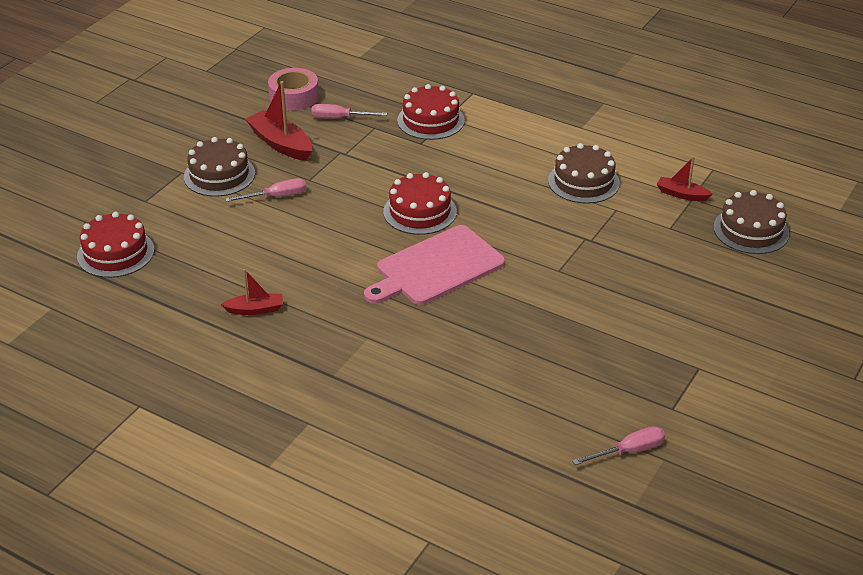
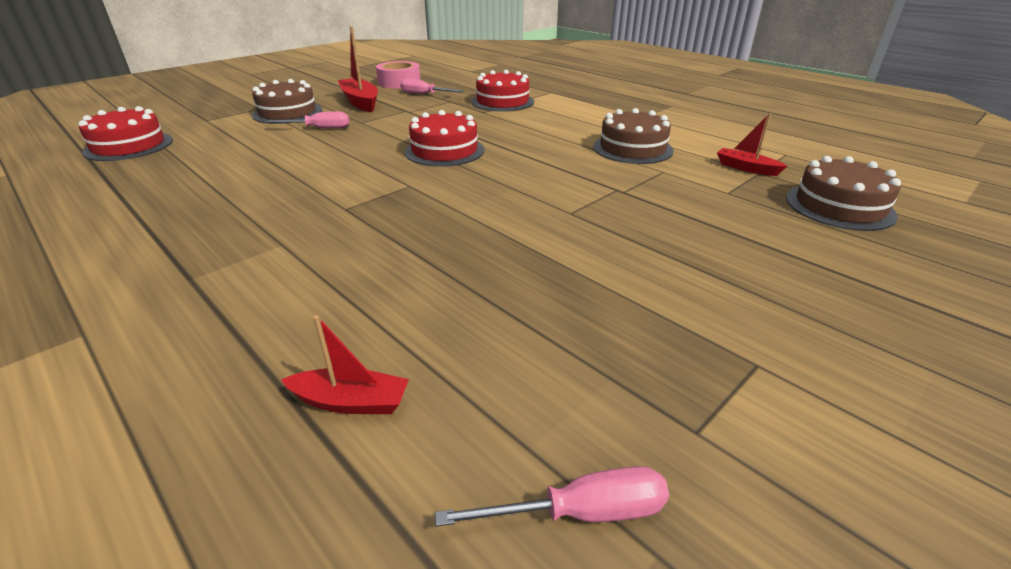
camera: 15 degrees right, 5 degrees down
(255, 309) = (191, 201): red boat -> red boat (351, 402)
(437, 267) = (425, 192): pink cutting board -> none

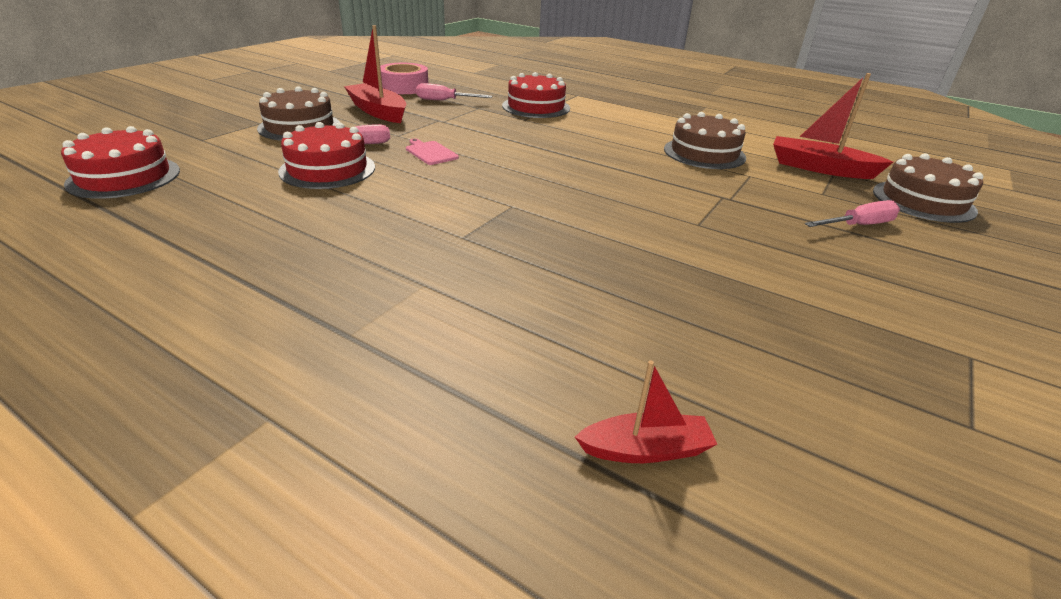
camera: 15 degrees left, 0 degrees up
(376, 137) = (430, 152): none -> pink cutting board
(444, 151) = (518, 164): red cake -> red cake (327, 169)
(580, 512) = (940, 520): pink screwdriver -> pink screwdriver (858, 225)
(746, 168) = (820, 168): red boat -> red boat, size x1.69

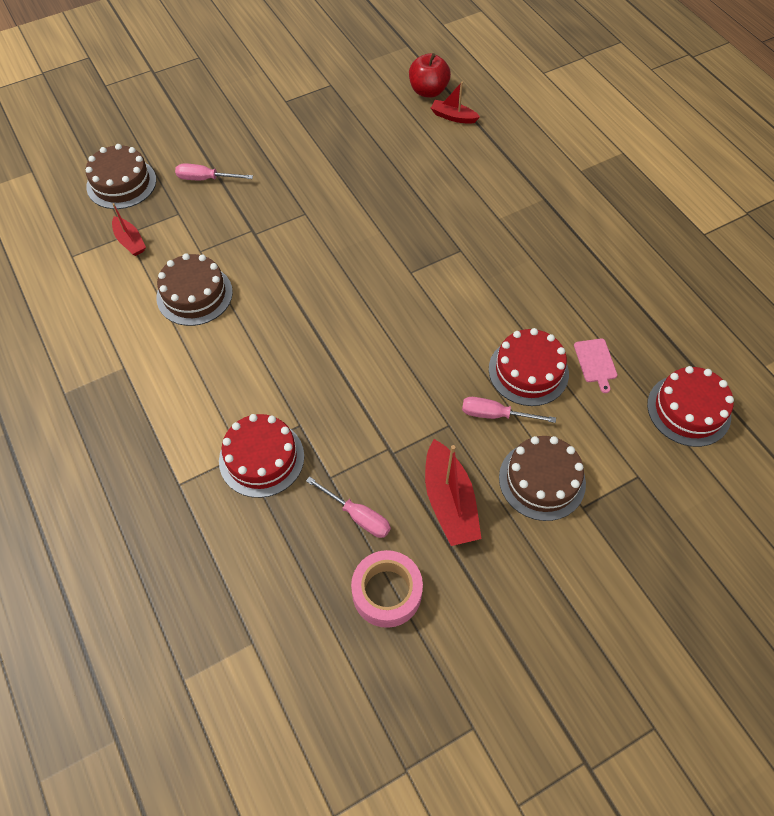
camera: 150 degrees left, 25 degrees up
(430, 152) = (433, 375): pink cutting board -> pink cutting board (595, 362)
(773, 506) = (428, 91): none -> red apple
(820, 168) = (130, 241): red boat -> red boat, size x0.59

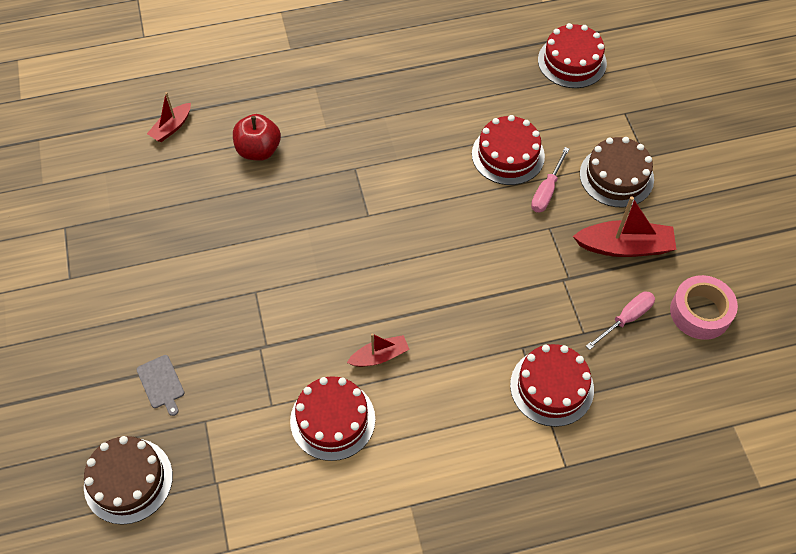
camera: 75 degrees left, 0 degrees up
(130, 241) = (229, 480): red boat -> red boat (379, 356)
(194, 295) = (332, 419): brown cake -> red cake
(206, 179) = (161, 383): pink screwdriver -> grey cutting board
(428, 91) = (122, 139): red apple -> red apple (258, 150)
(595, 362) = (511, 106): pink cutting board -> none

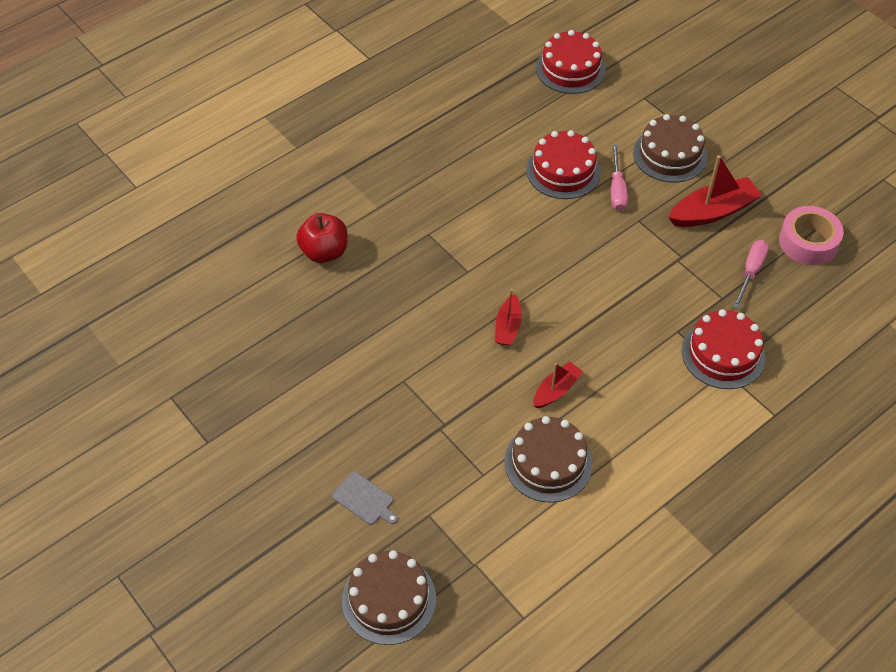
camera: 25 degrees left, 5 degrees down
(171, 127) = (222, 262): red boat -> red boat (508, 327)
(332, 419) = (548, 463): red cake -> brown cake

